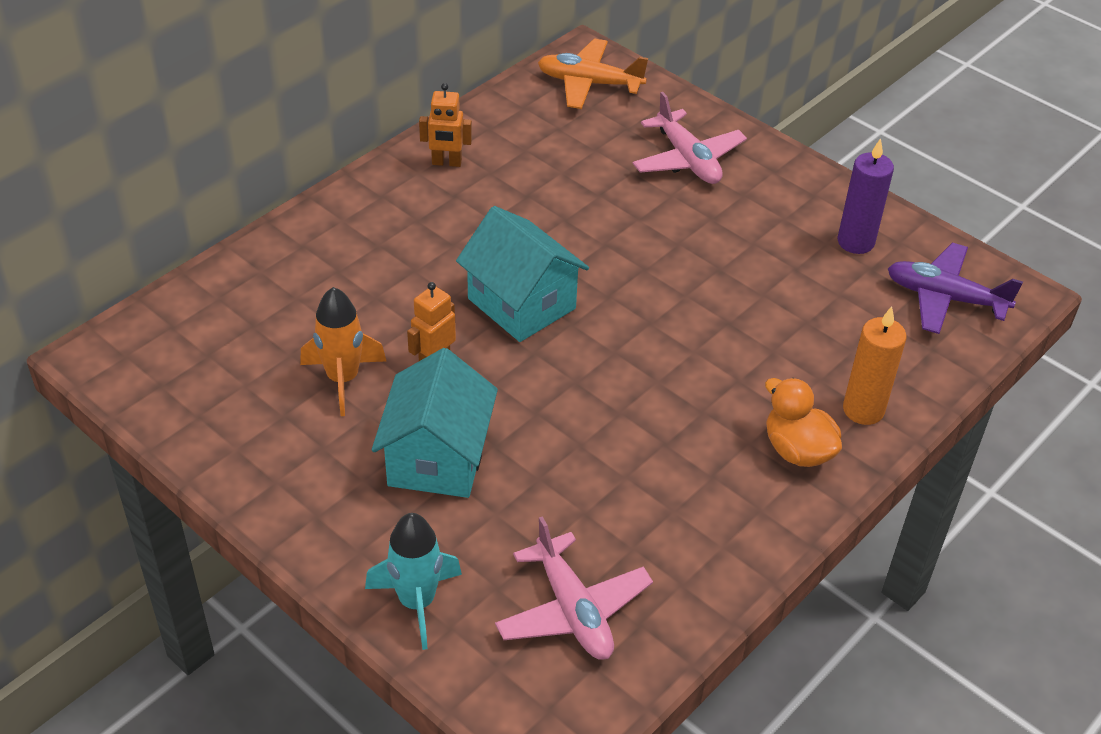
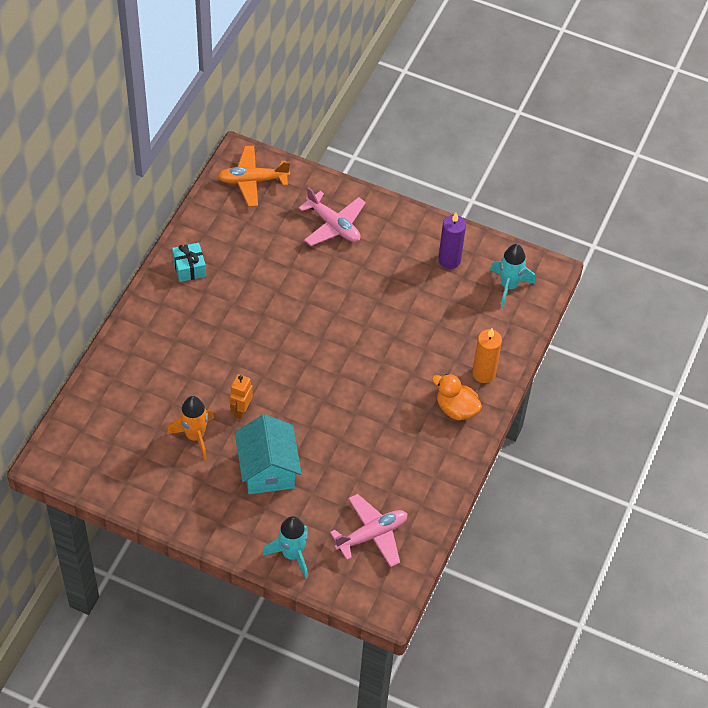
camera: 20 degrees left, 10 degrees up
(446, 163) = (189, 268): orange robot -> turquoise gift
(521, 303) = (274, 357): turquoise house -> none
(572, 610) = (372, 535): pink plane -> pink plane turned 75 degrees counterclockwise
(945, 298) = (509, 286): purple plane -> turquoise rocket

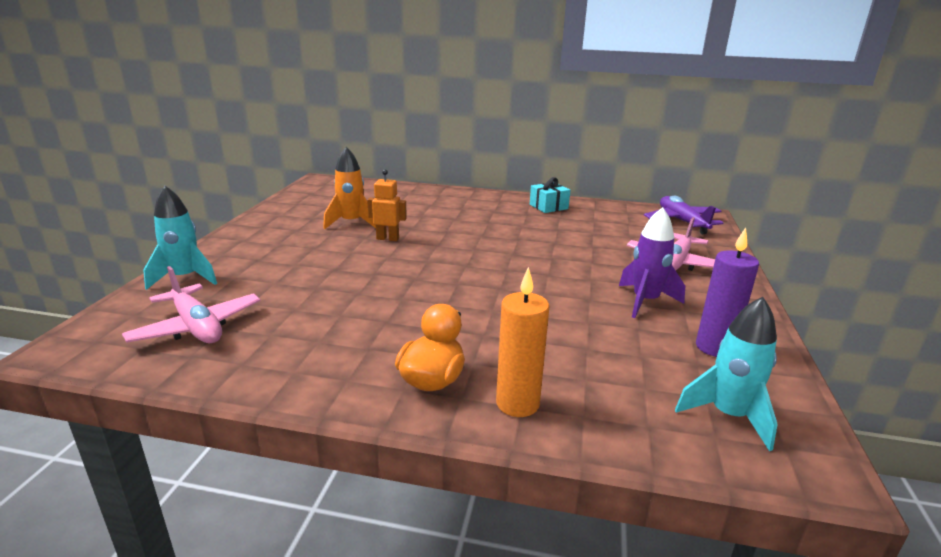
camera: 80 degrees right, 30 degrees down
(252, 180) = (682, 222): orange plane -> purple plane
(268, 469) = (310, 256): turquoise house -> none
(388, 270) = (645, 301): none -> purple rocket

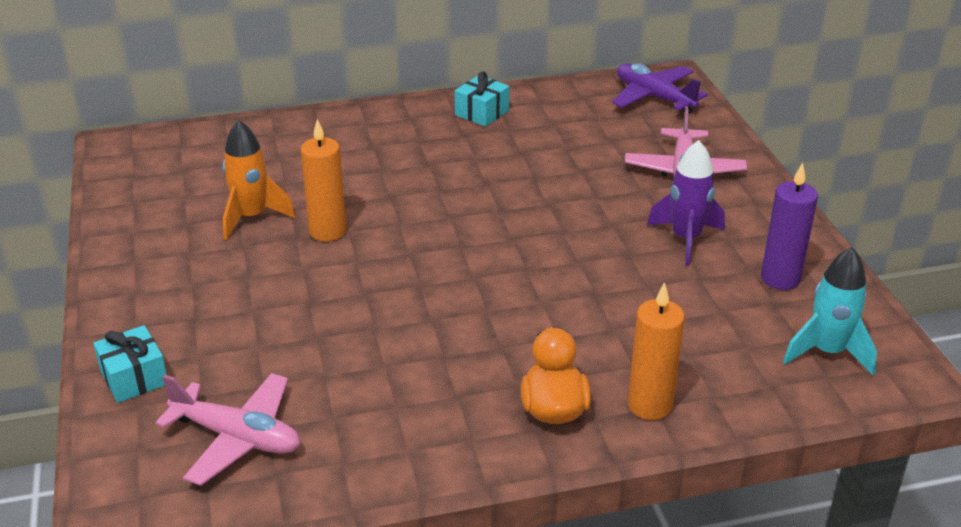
camera: 25 degrees left, 10 degrees up
(185, 278) = (134, 378): turquoise rocket -> turquoise gift
(387, 238) = (327, 231): orange robot -> orange candle

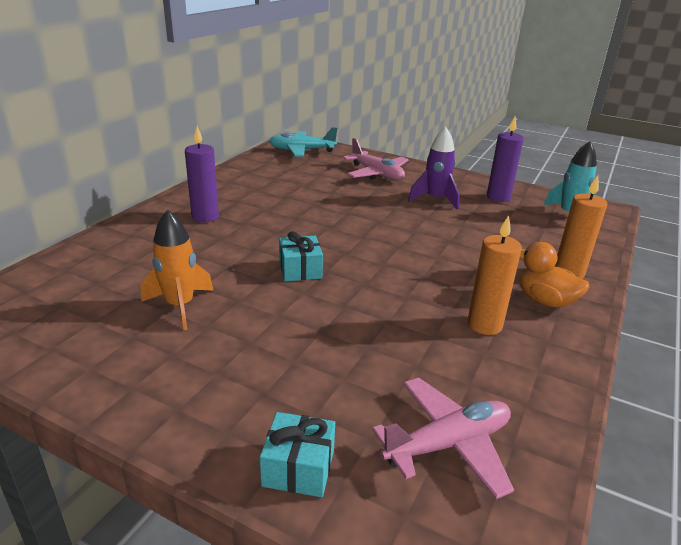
camera: 50 degrees left, 5 degrees down
(327, 231) = (252, 286): orange candle -> orange candle (484, 325)
(407, 139) = (205, 217): none -> purple candle
(482, 113) = (225, 187): turquoise gift -> turquoise gift (300, 269)
(654, 97) = (302, 150): purple plane -> turquoise plane

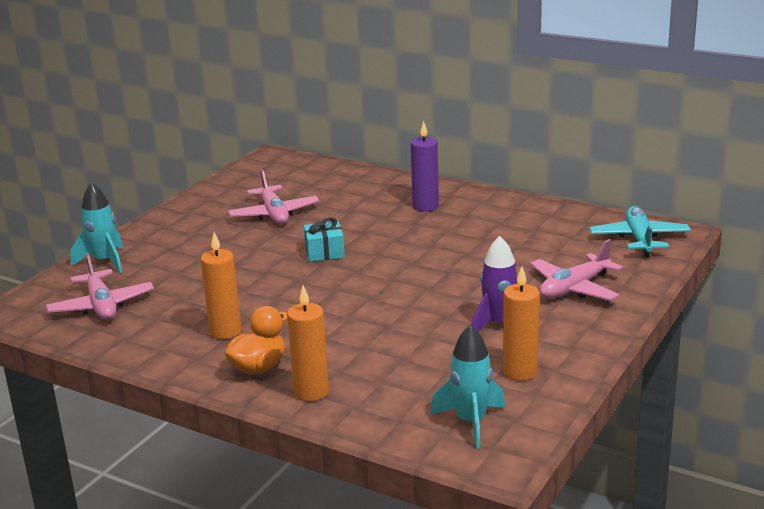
camera: 95 degrees right, 5 degrees down
(180, 306) = (274, 214): orange rocket -> pink plane
(298, 468) = (104, 261): turquoise gift -> turquoise rocket
(498, 197) = (520, 372): purple candle -> orange candle

